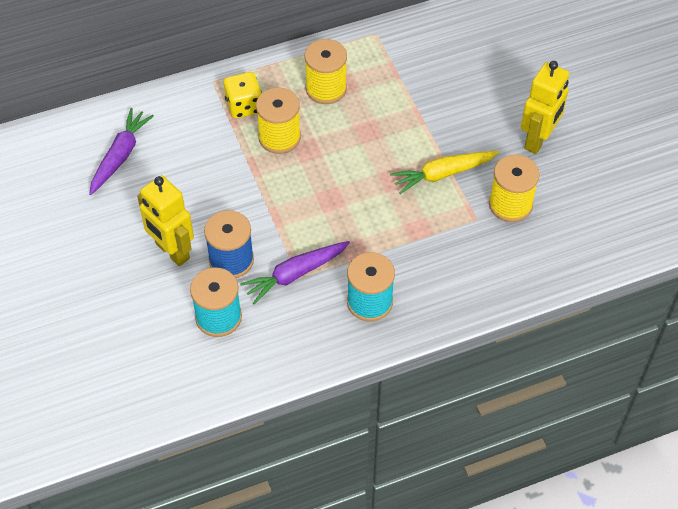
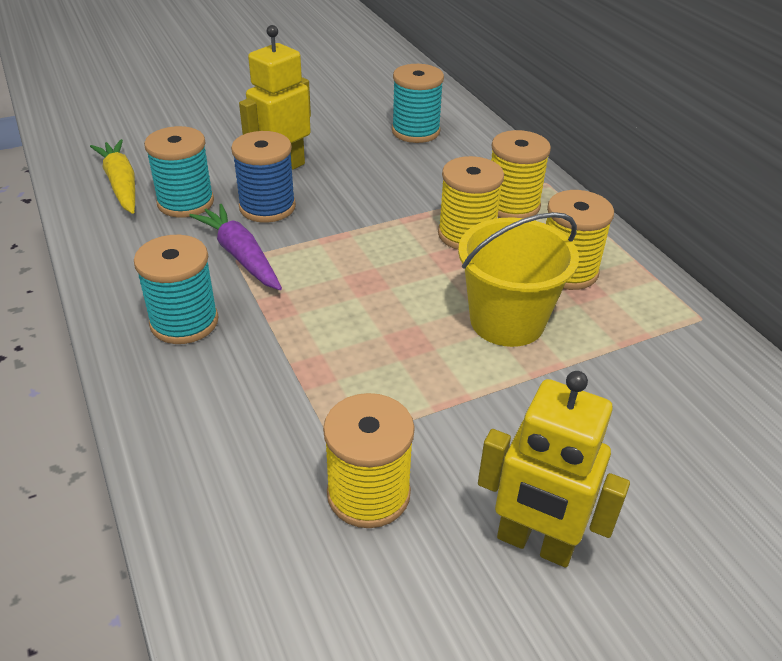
camera: 85 degrees right, 15 degrees down
(120, 155) = (415, 131): purple carrot -> turquoise spool
(244, 106) = (512, 205): yellow dice -> yellow spool
(375, 127) = (507, 321): none -> yellow bucket
(442, 174) = (427, 399): yellow carrot -> yellow carrot (121, 184)

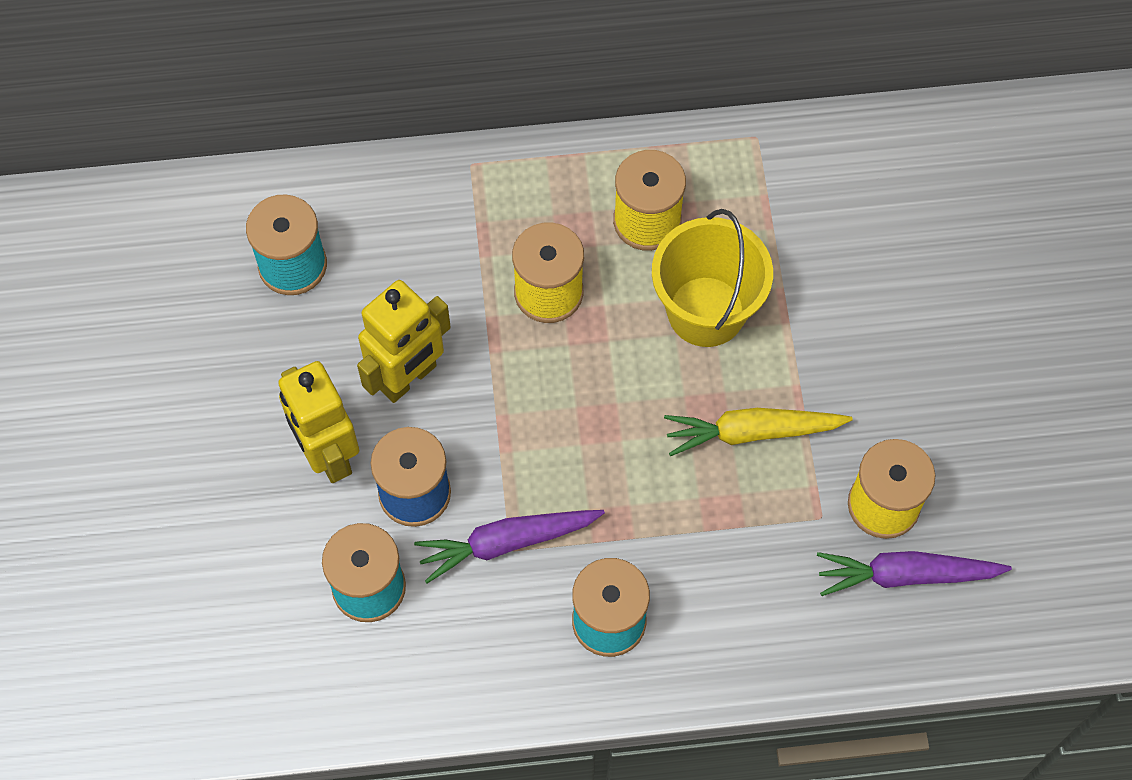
camera: 70 degrees left, 25 degrees up
(121, 184) = (293, 662): yellow carrot -> yellow carrot (751, 432)
(290, 532) = (905, 575): none -> purple carrot
(512, 205) = (508, 222): yellow spool -> none
(535, 544) = (965, 398): yellow robot -> yellow robot (408, 378)

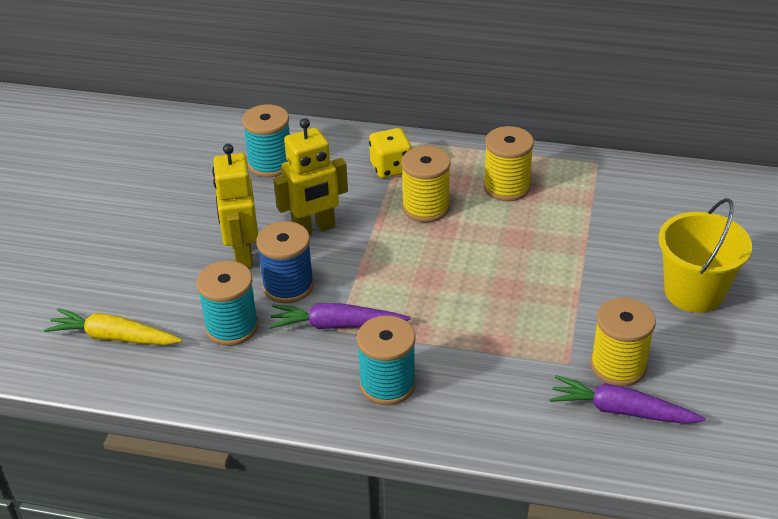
camera: 20 degrees right, 25 degrees down
(471, 226) = (391, 168): none -> yellow dice
(706, 311) = (528, 237): yellow bucket -> yellow bucket (694, 292)
(751, 432) = (535, 305): yellow carrot -> yellow carrot (113, 337)

